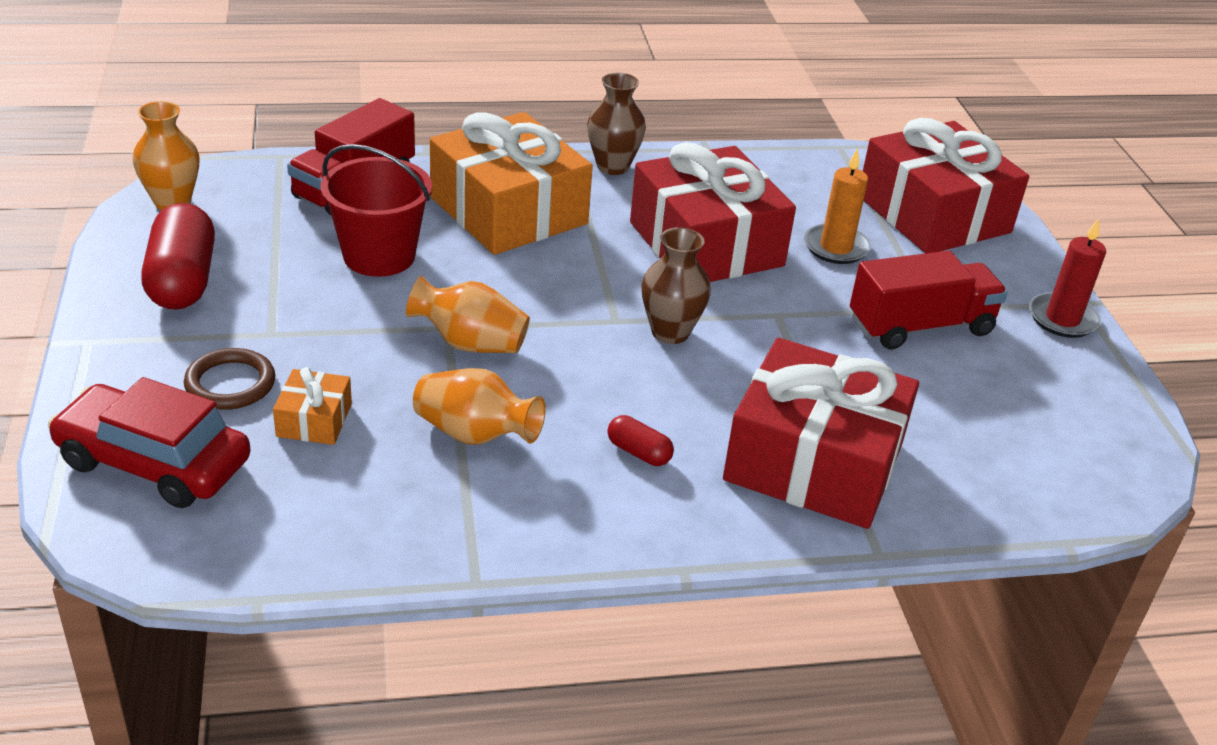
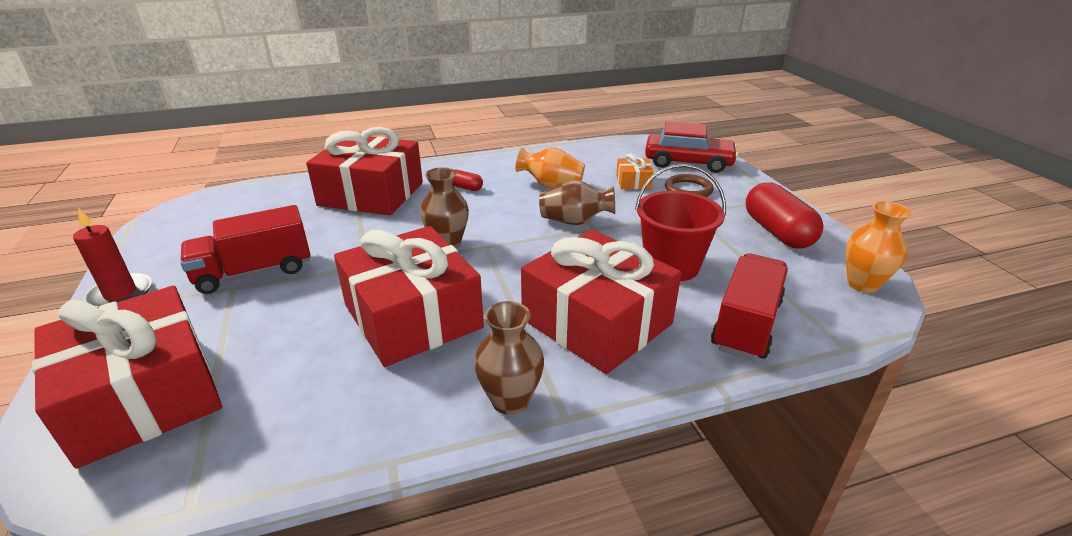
camera: 175 degrees right, 5 degrees down
(470, 344) = (574, 221): orange vase -> brown vase
(508, 211) = (597, 321): orange gift -> red gift
(836, 247) = (287, 332): orange candle -> none

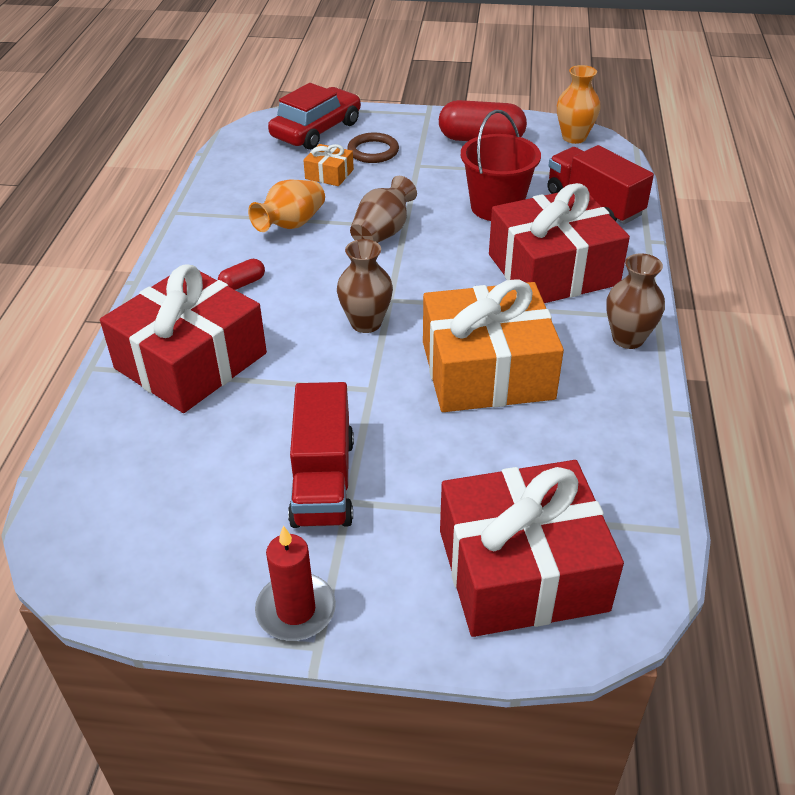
camera: 65 degrees left, 10 degrees up
(412, 316) = (487, 370): red gift -> orange gift

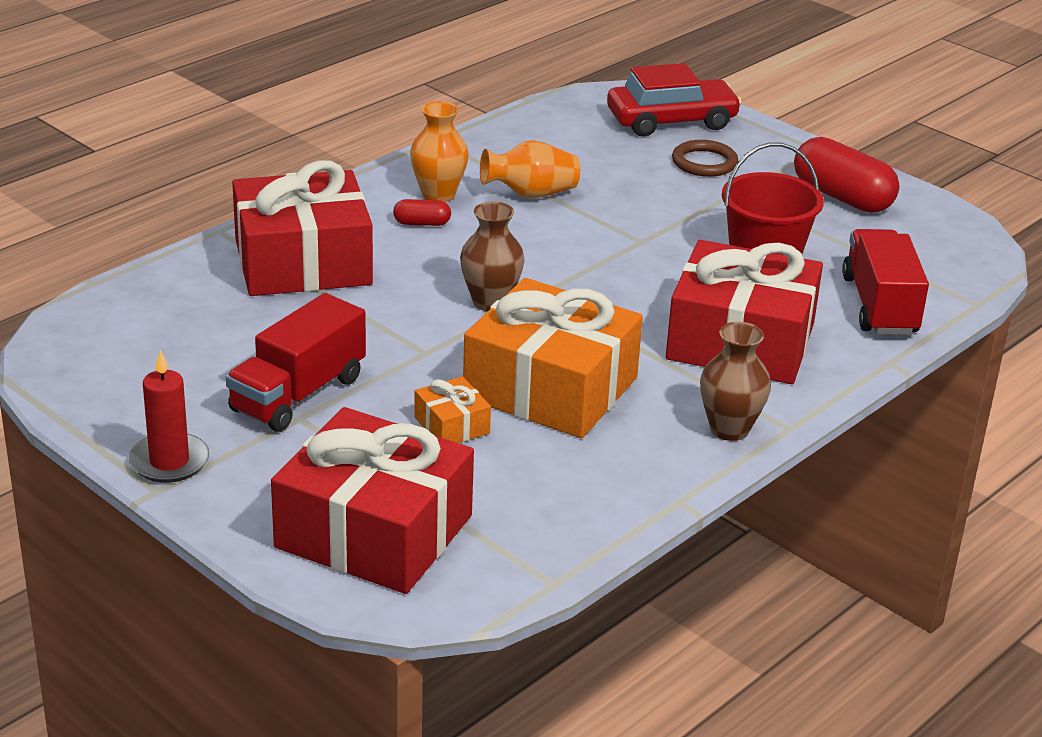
camera: 35 degrees right, 10 degrees down
(329, 174) = (629, 166): orange gift -> orange gift (452, 425)
(382, 233) = (610, 237): brown vase -> none
(574, 137) = (958, 237): orange vase -> orange vase (438, 195)

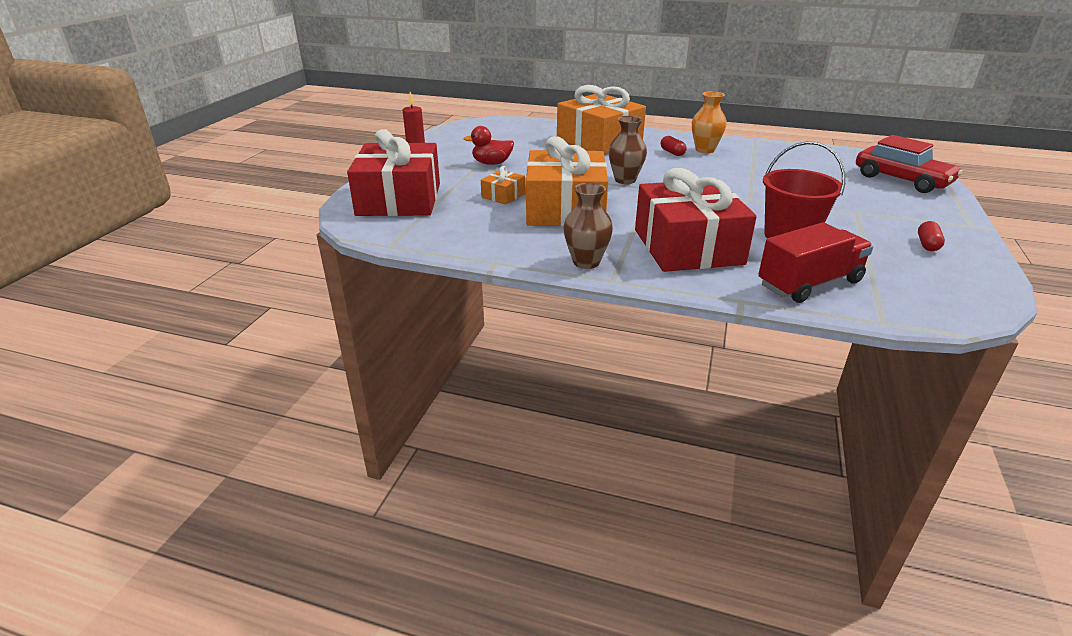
camera: 65 degrees right, 0 degrees up
(298, 394) = (492, 163): red truck -> red duck
(303, 262) = (599, 141): red gift -> orange gift
(531, 194) = (745, 166): orange vase -> none
(704, 163) = (874, 197): brown ring -> none
(842, 197) = (927, 244): red capsule -> red capsule, size x0.47

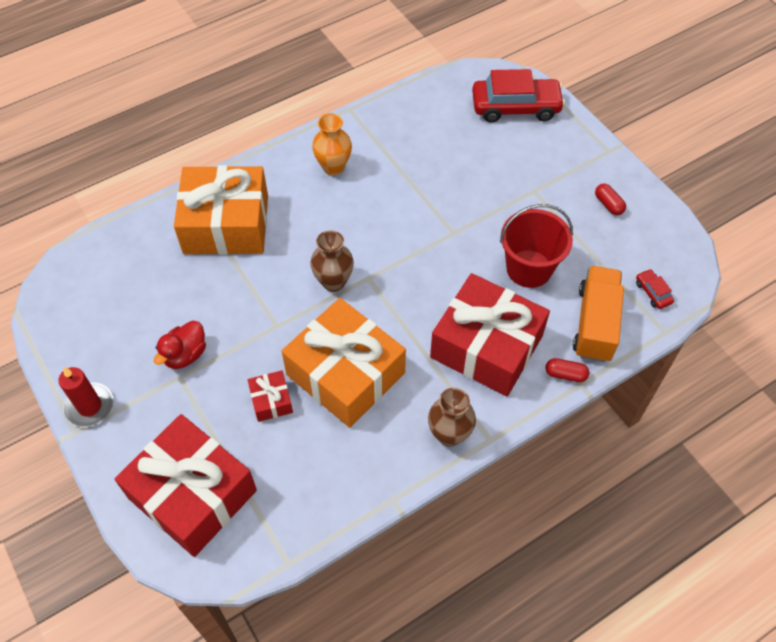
camera: 50 degrees left, 25 degrees up
(503, 195) = (271, 400): orange gift -> red gift
(672, 152) = (314, 195): red capsule -> red capsule (565, 374)
(809, 283) = (595, 324): red truck -> orange truck
(905, 299) = (653, 292): none -> red car

